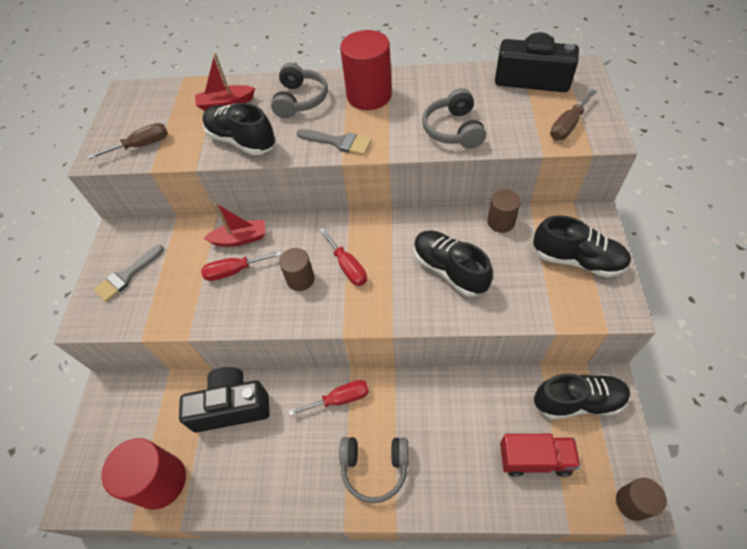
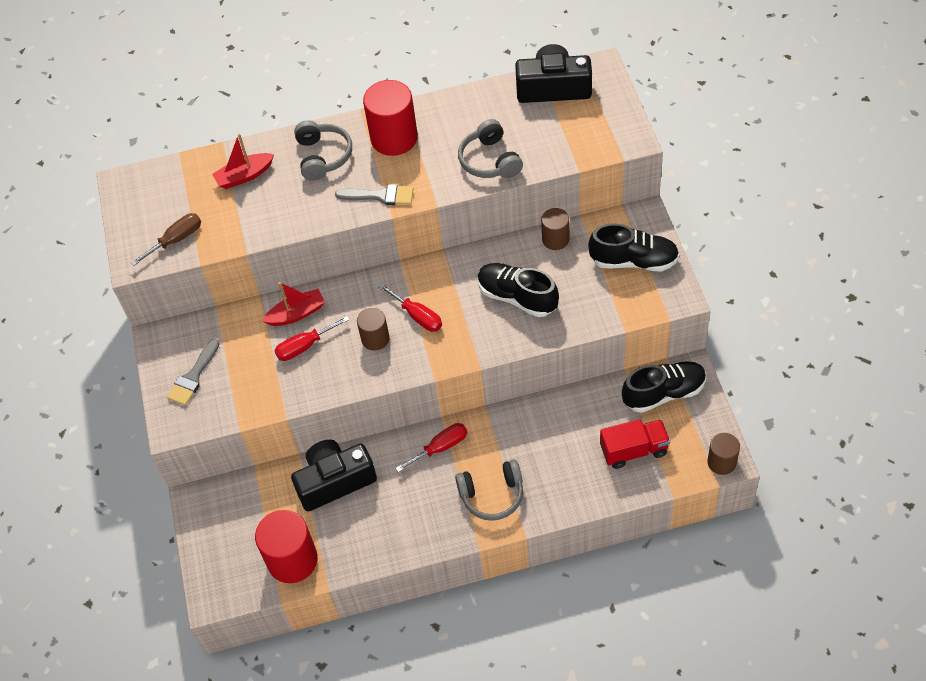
camera: 15 degrees left, 0 degrees up
(242, 141) = (281, 214): black shoe -> none
(568, 126) = (596, 135): brown screwdriver -> none

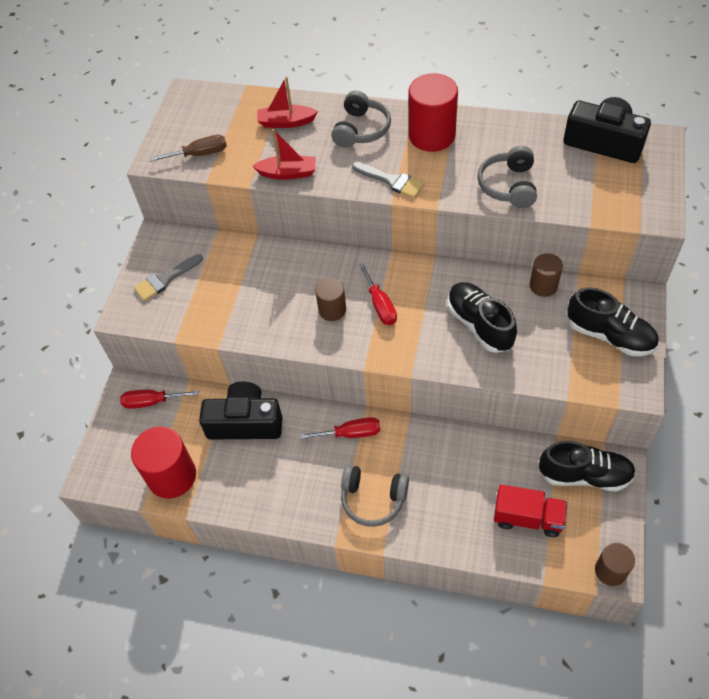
camera: 25 degrees right, 0 degrees up
(297, 314) = (278, 261): red boat -> red boat (288, 173)
(304, 346) = (269, 291): red screwdriver -> red screwdriver (151, 402)

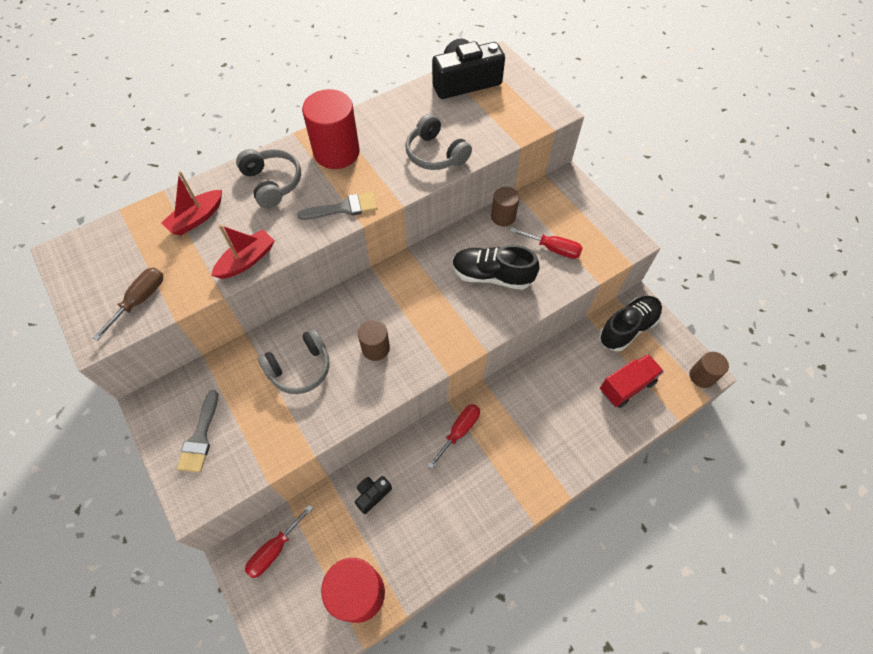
camera: 50 degrees left, 5 degrees up
(245, 422) = (372, 494): black camera -> black camera, size x0.48
(373, 499) = (524, 464): grey headphones -> grey headphones (300, 368)
(380, 305) = (408, 316): red screwdriver -> red screwdriver (553, 249)
(609, 335) = (577, 220): black shoe -> none

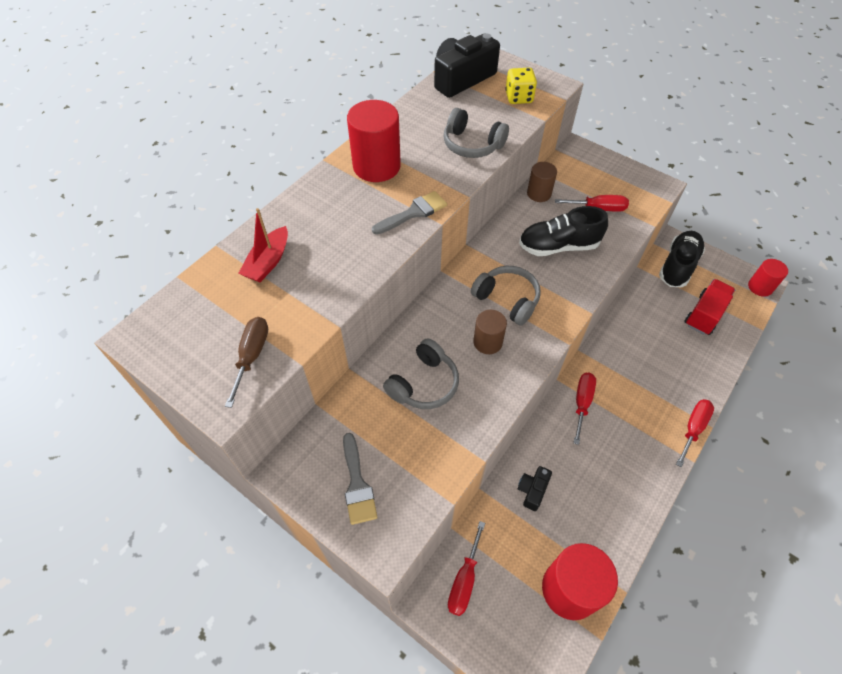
camera: 20 degrees left, 5 degrees down
(247, 260) = (344, 286): red boat -> none
(272, 183) = (328, 209): grey headphones -> grey headphones (507, 299)
(509, 116) = (519, 97): none -> yellow dice
(551, 492) = (693, 428): none -> red screwdriver
(702, 376) = (760, 287): brown cylinder -> red cylinder

